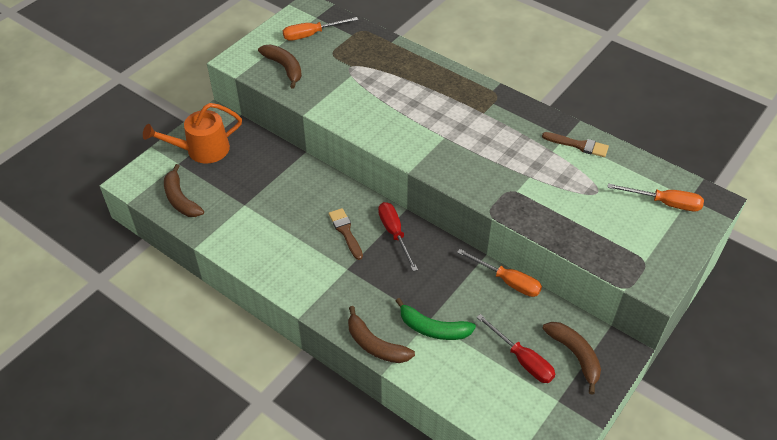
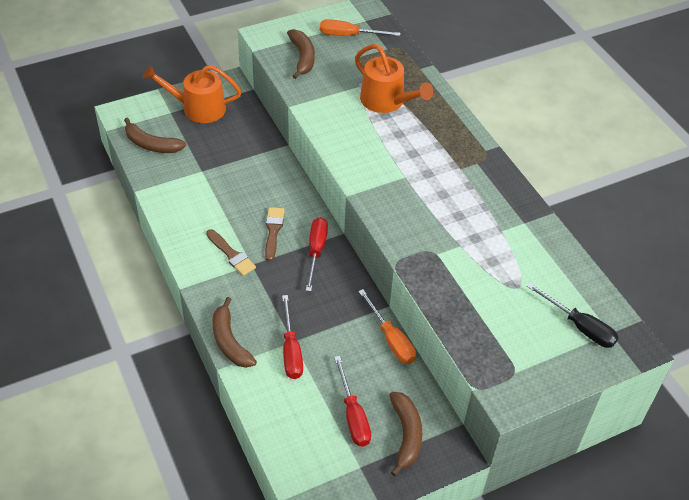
camera: 25 degrees right, 0 degrees up
(180, 199) = (151, 144): brown banana -> brown banana turned 60 degrees counterclockwise
(383, 79) = (386, 101): none -> orange watering can
(433, 328) = (291, 350): green banana -> red screwdriver
(578, 145) = (533, 235): brown brush -> brown brush (231, 254)
(664, 203) = (579, 326): orange screwdriver -> black screwdriver

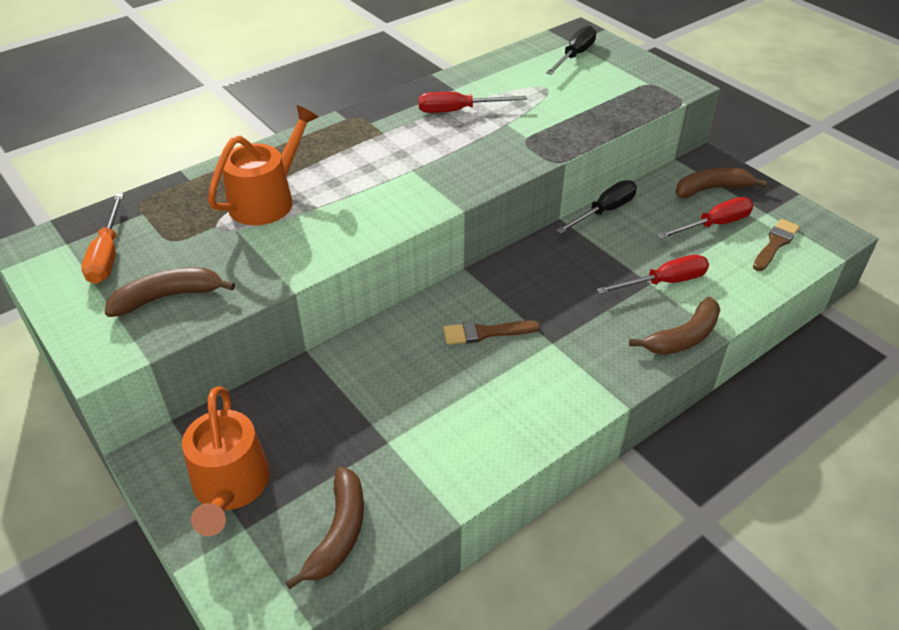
camera: 100 degrees left, 5 degrees down
(231, 254) = (545, 367): brown brush -> brown brush (775, 244)
(316, 251) = (504, 286): red screwdriver -> red screwdriver (458, 110)
(391, 339) = (604, 211): orange screwdriver -> black screwdriver

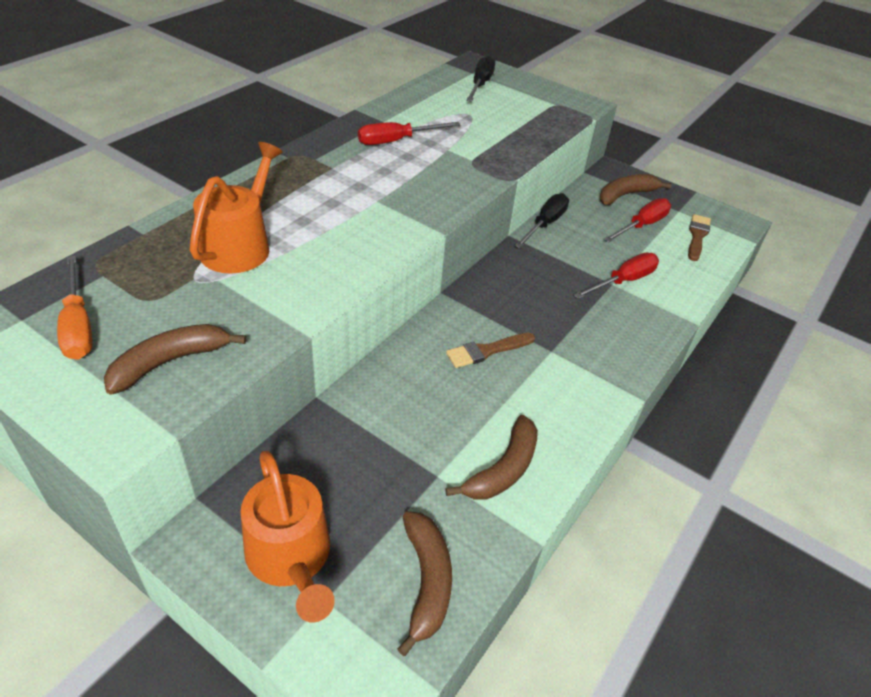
camera: 20 degrees left, 0 degrees up
(683, 337) = (661, 328): brown banana -> brown banana (503, 469)

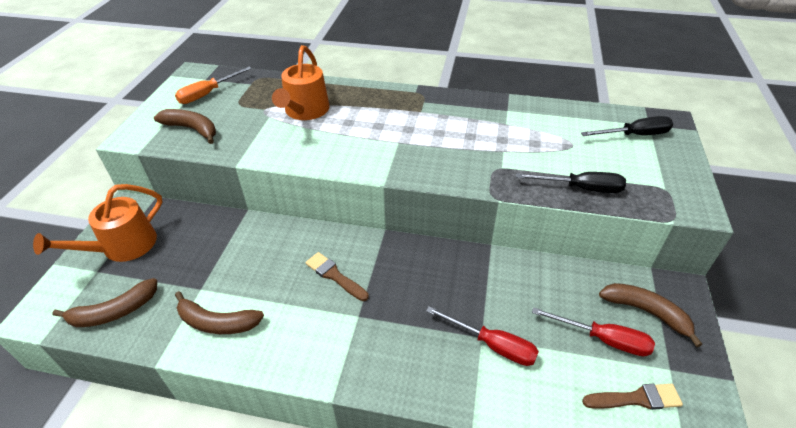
camera: 70 degrees right, 0 degrees up
(239, 245) = (305, 111): orange watering can -> orange watering can turned 105 degrees clockwise
(397, 141) = (486, 124): red screwdriver -> none
(545, 224) = (529, 263): black screwdriver -> black screwdriver (581, 188)

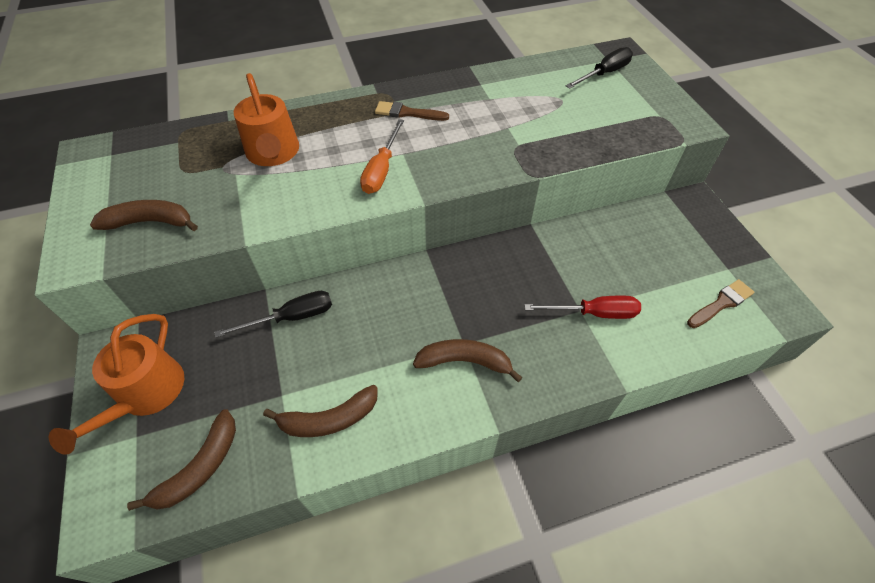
camera: 30 degrees left, 10 degrees up
(208, 94) = (132, 172): orange screwdriver -> orange screwdriver (381, 170)
(334, 276) = (412, 316): brown brush -> brown brush (407, 113)
(581, 188) = (597, 140): black screwdriver -> black screwdriver (291, 317)
(603, 339) = (670, 267): red screwdriver -> none
(646, 312) = (685, 230): brown banana -> brown banana (464, 361)

